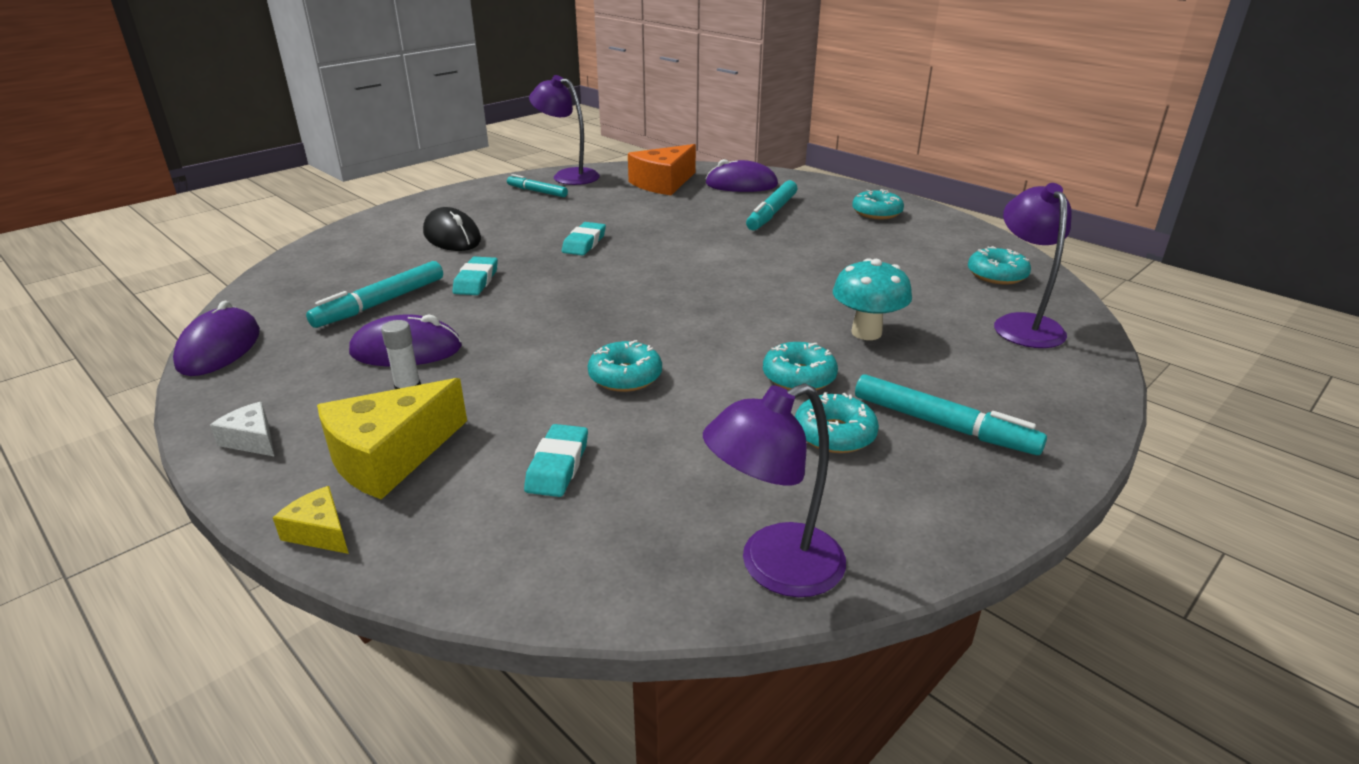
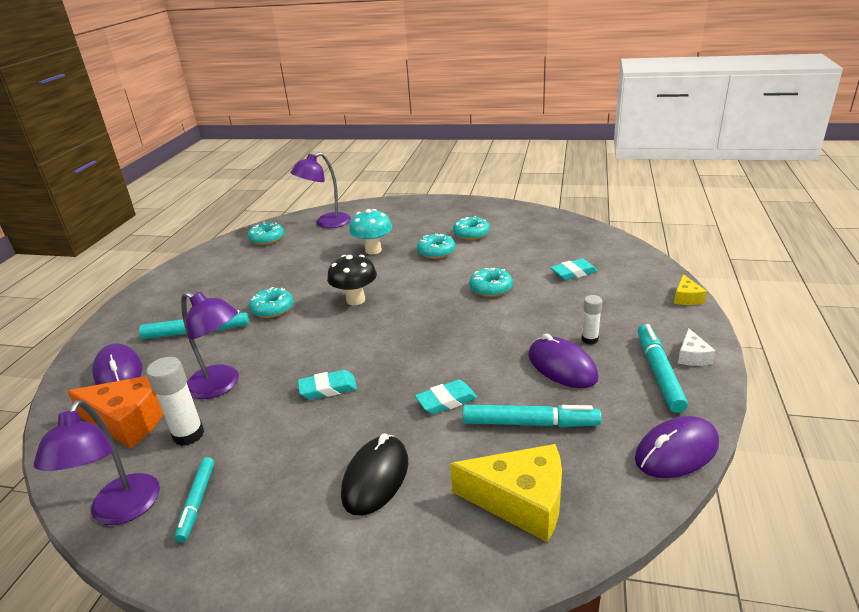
camera: 120 degrees left, 0 degrees up
(390, 456) = (632, 311): yellow cheese -> yellow cheese (520, 501)
(612, 196) = (188, 435): none -> white glue stick
(728, 288) = (355, 300): none -> black mushroom
(774, 568) = (557, 222): purple lamp -> purple lamp (221, 385)
(876, 213) = (173, 293): turquoise donut -> turquoise donut (272, 309)
(943, 425) = (438, 219): turquoise marker -> turquoise marker (659, 372)

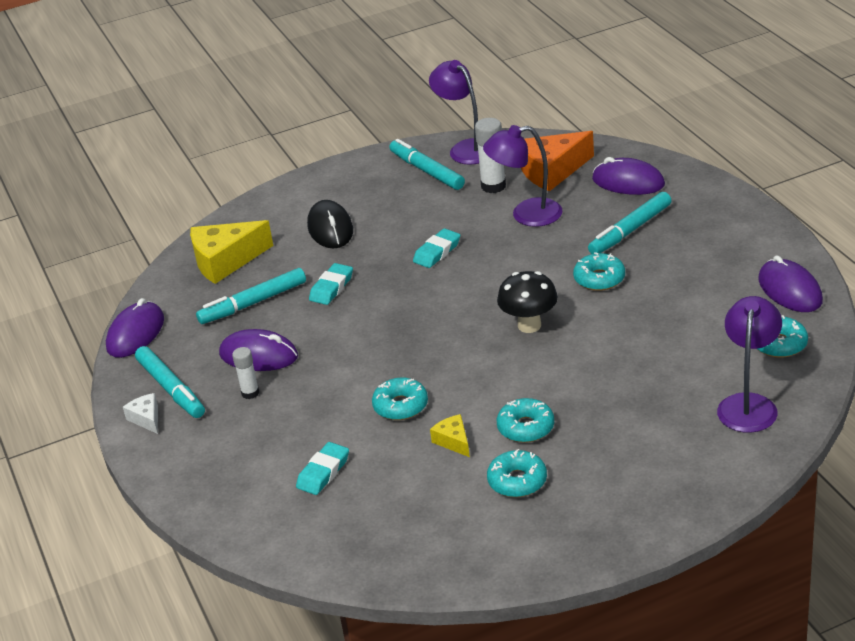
camera: 145 degrees right, 5 degrees up
(197, 502) = (427, 171): turquoise marker -> turquoise marker, size x1.52
(211, 258) = (789, 290): none -> purple mouse
(373, 250) = (609, 392): turquoise mushroom -> none
(686, 298) = (174, 492): yellow cheese -> yellow cheese (453, 441)

